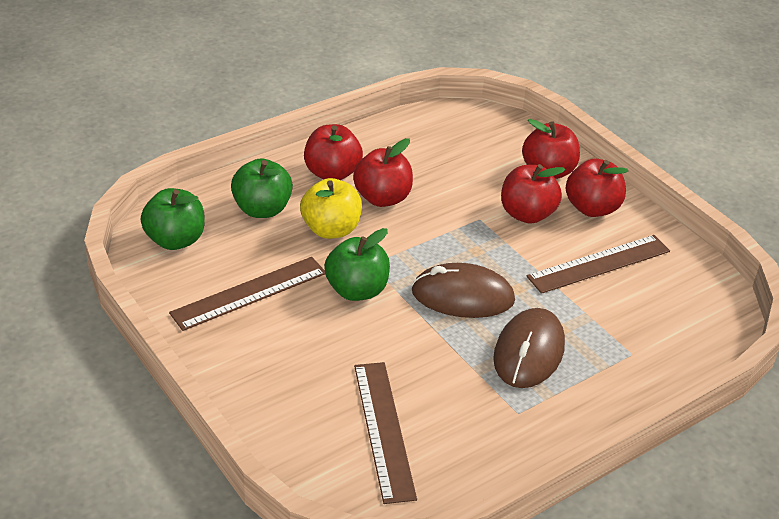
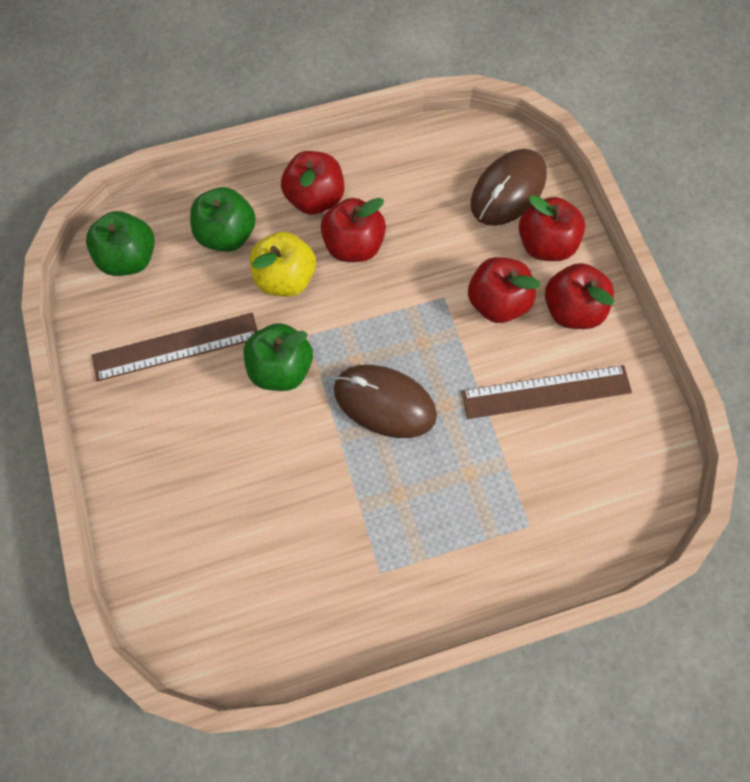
camera: 20 degrees right, 30 degrees up
(384, 430) = (241, 559): brown ruler -> none
(529, 352) = (422, 496): brown mouse -> brown mouse (508, 190)

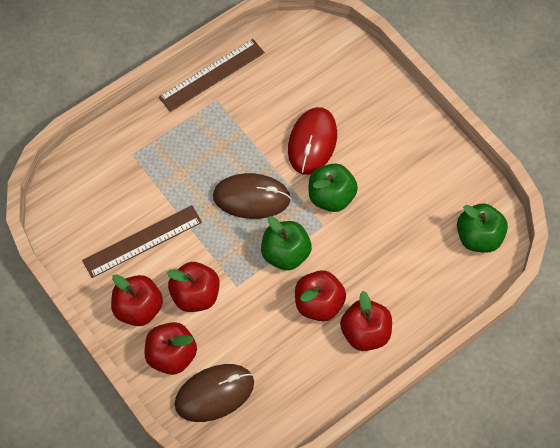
camera: 160 degrees right, 5 degrees down
(176, 346) = (410, 187): brown ruler -> brown ruler (212, 75)
(227, 234) = (417, 279): green apple -> green apple (285, 253)
(272, 453) = (312, 142): none -> red mouse
(285, 278) = (358, 260): yellow apple -> none
(508, 190) = (214, 393): brown mouse -> brown mouse turned 45 degrees clockwise

